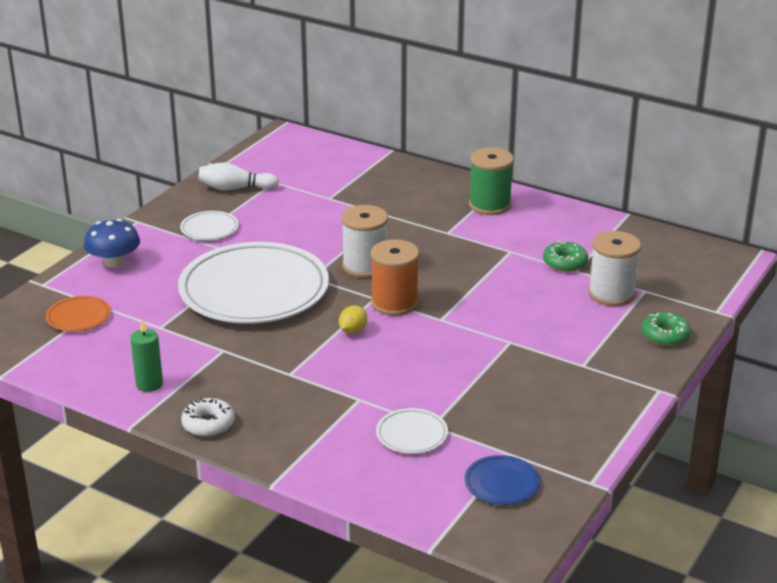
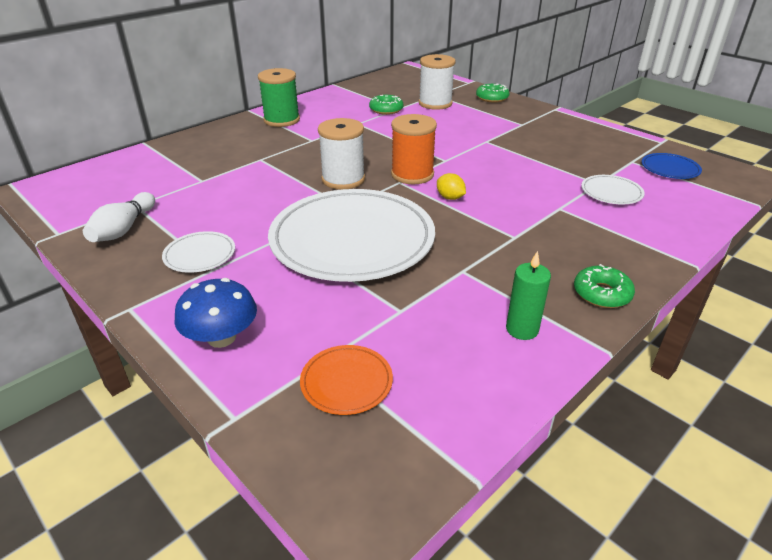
camera: 75 degrees left, 5 degrees up
(208, 424) = (601, 293): white donut -> green donut

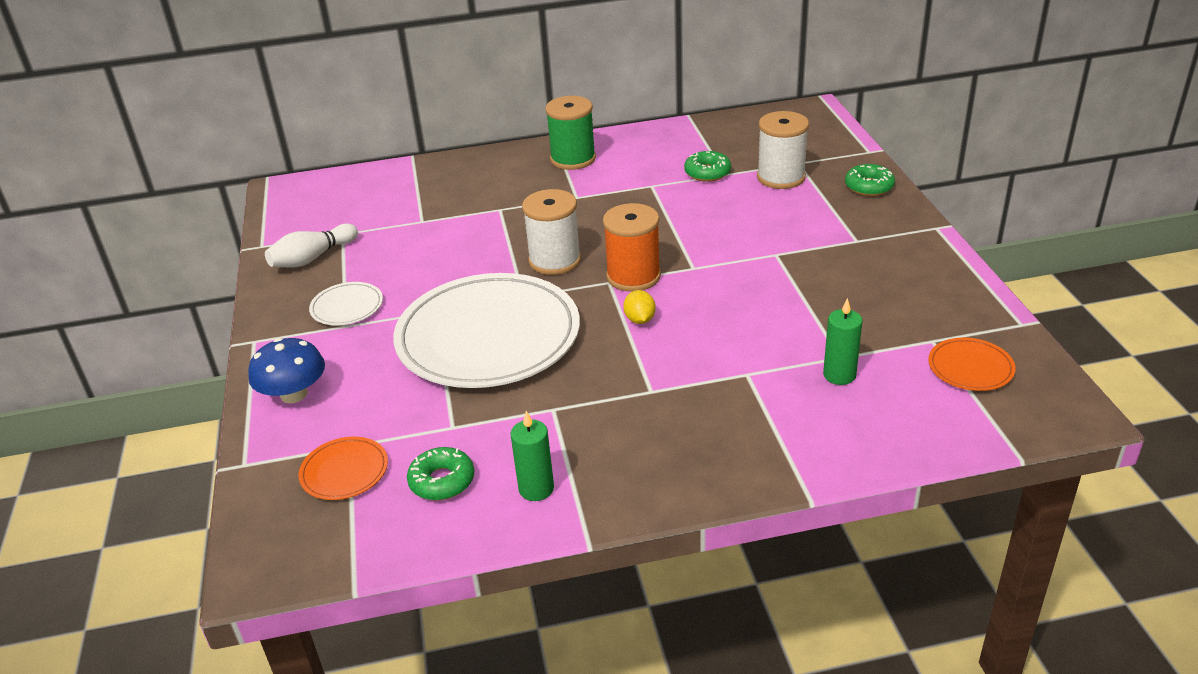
camera: 35 degrees right, 0 degrees up
(601, 293) = (659, 487): green donut -> green donut (442, 481)
(611, 192) = (839, 375): white plate -> green candle
(670, 169) = (970, 368): blue plate -> orange plate

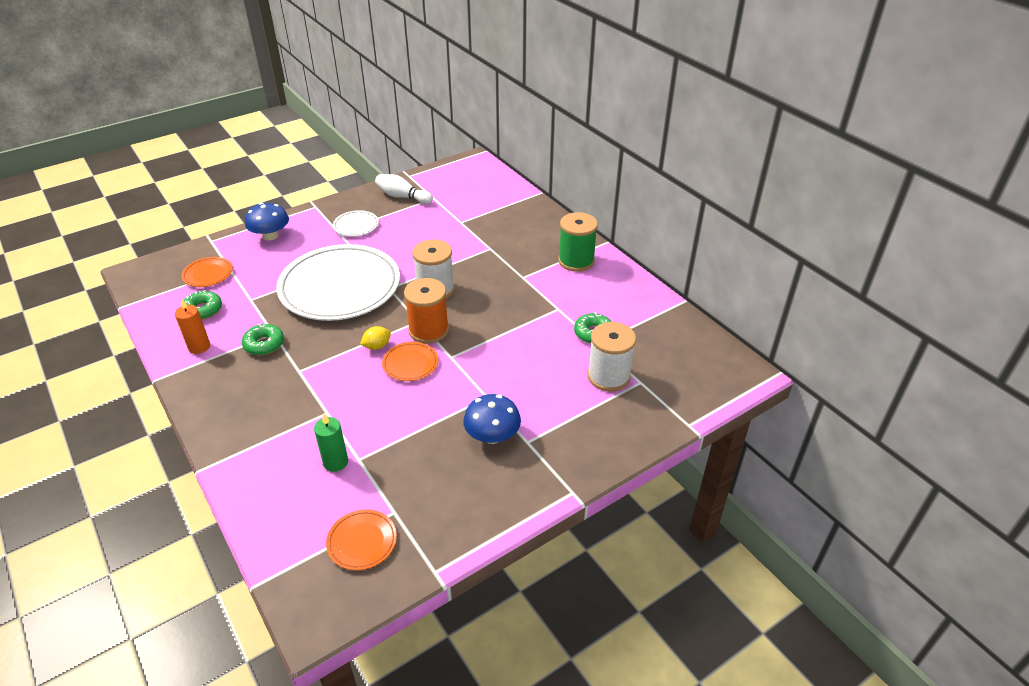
camera: 65 degrees right, 5 degrees up
(536, 489) = (199, 347): green candle -> orange candle
(689, 298) = (410, 363): none -> orange plate
(839, 260) = (492, 436): none -> blue mushroom
(869, 187) = (622, 435): green donut -> green donut (264, 344)

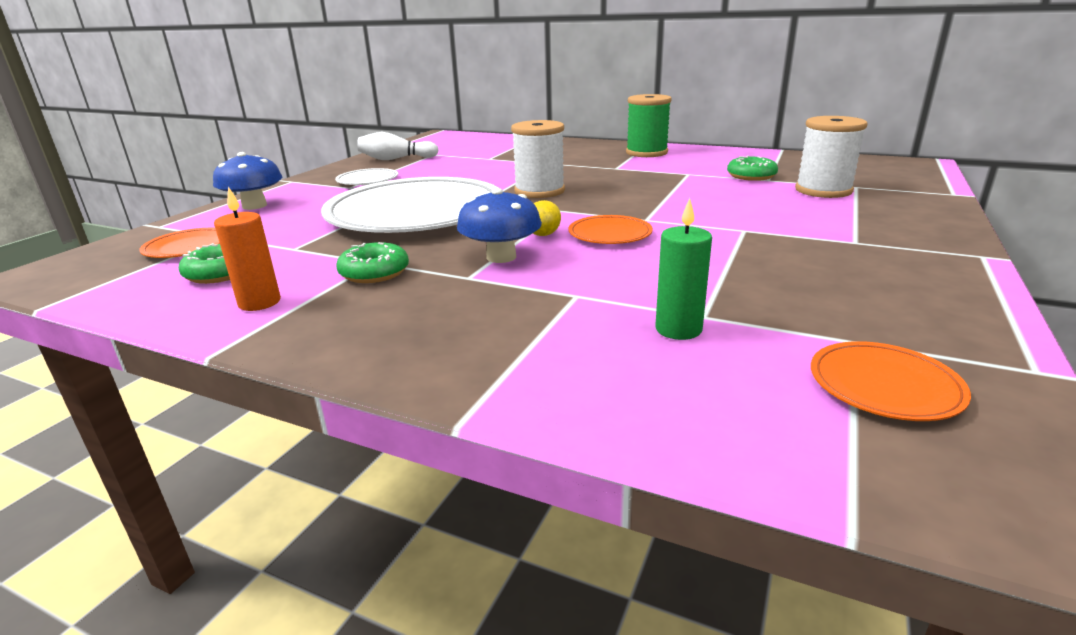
camera: 30 degrees left, 15 degrees down
(428, 330) = (584, 212): orange spool -> none
(492, 436) = (812, 249): blue mushroom -> blue mushroom (501, 257)

